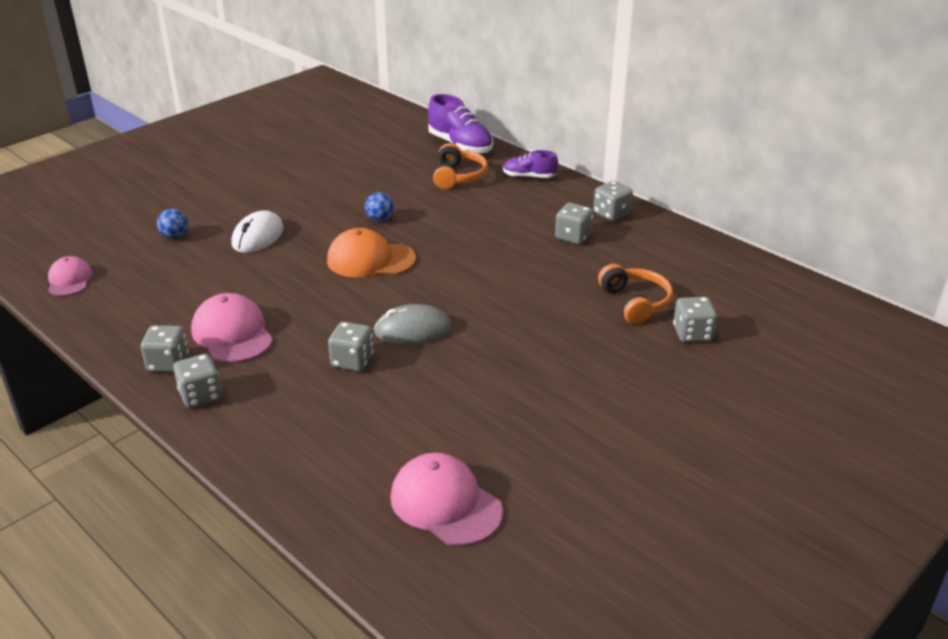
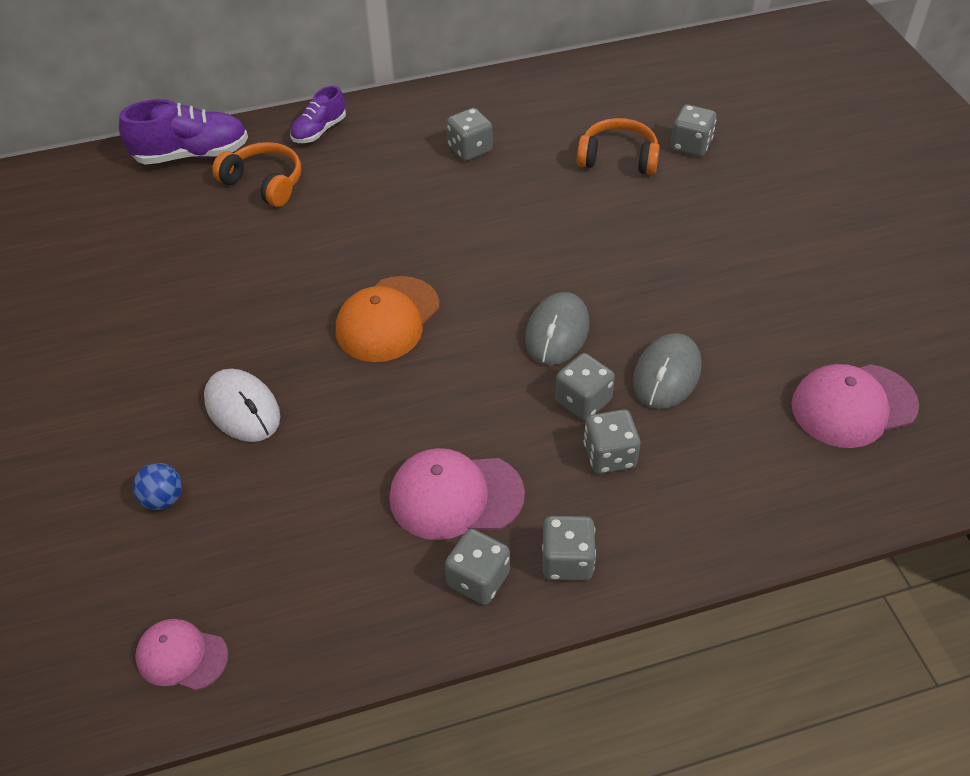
camera: 60 degrees left, 15 degrees up
(380, 219) = (302, 281): blue ball -> none
(407, 392) = (666, 374): none -> grey mouse
(611, 214) = (448, 106): grey dice -> grey dice (609, 455)

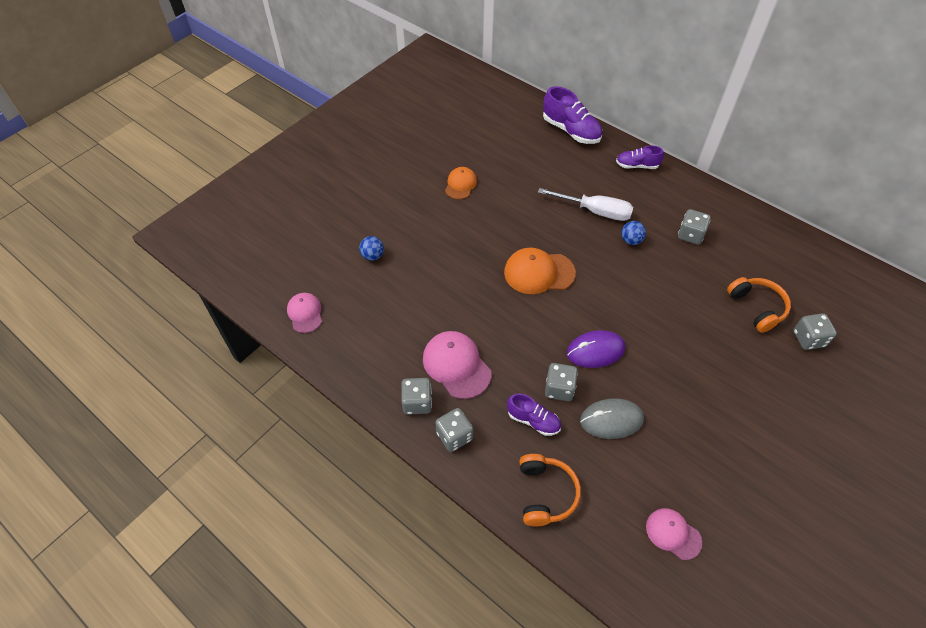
camera: 55 degrees right, 5 degrees up
(148, 319) = (460, 184): none -> orange cap
(242, 408) = (440, 251): white mouse -> none
(264, 183) = (580, 169): orange headphones -> orange headphones (545, 493)
(347, 209) = (595, 211): none -> white screwdriver
(426, 203) = (631, 240): none -> blue ball
(557, 332) = (595, 351): grey mouse -> purple mouse
(609, 455) = (533, 421): grey dice -> purple shoe
(853, 405) = (673, 534): pink cap -> pink cap, size x0.63

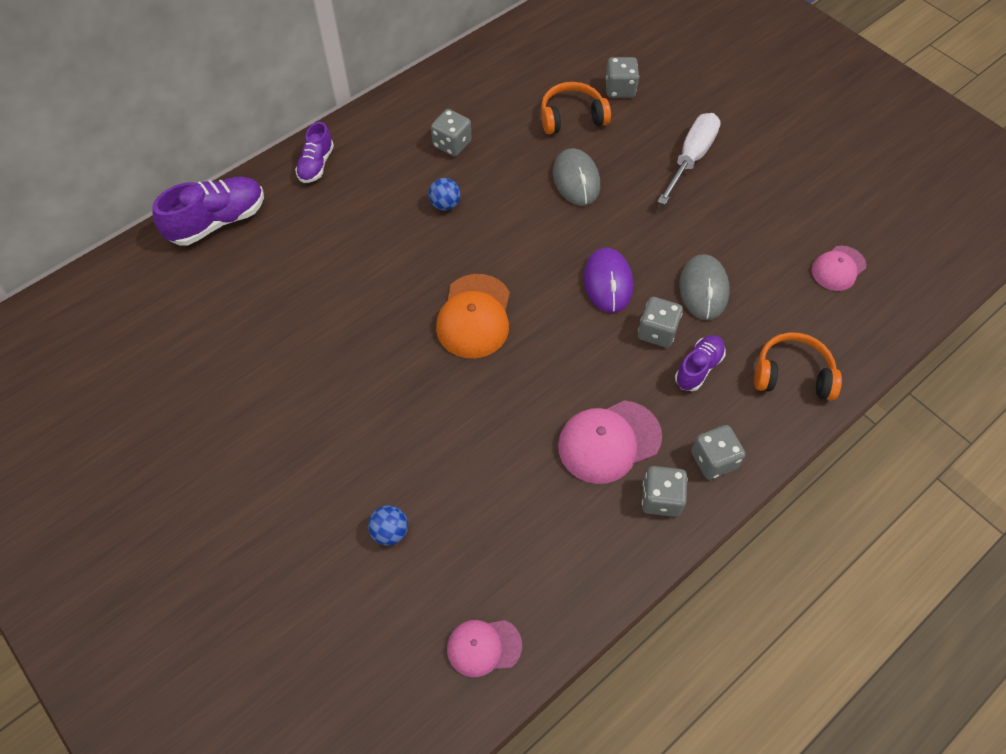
camera: 80 degrees left, 5 degrees up
(460, 184) = (278, 385): orange cap -> none
(595, 211) = (384, 230): white screwdriver -> white screwdriver (691, 158)
(690, 318) = (576, 180): none -> grey mouse

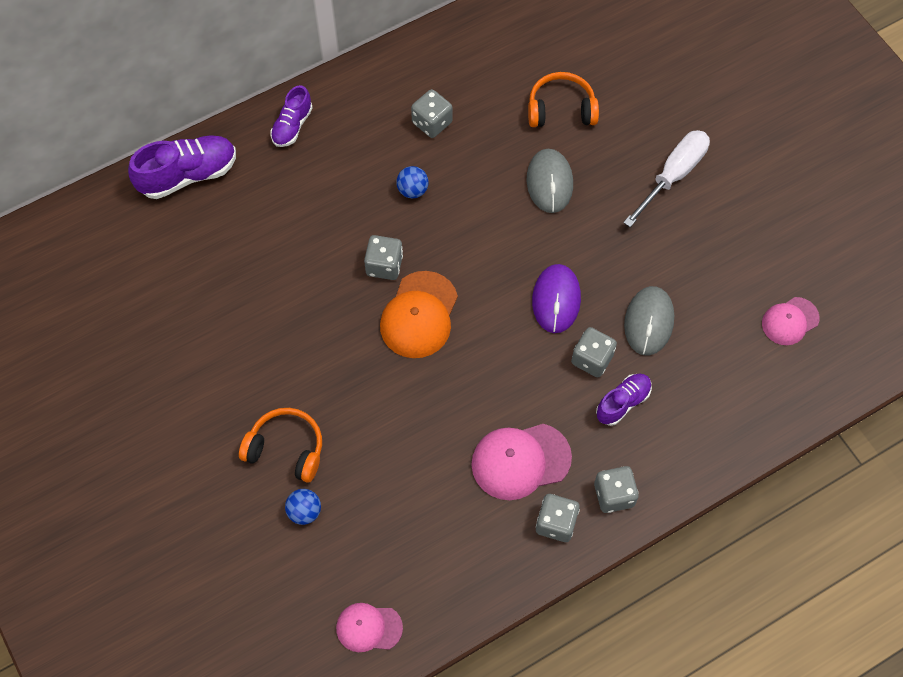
camera: 10 degrees right, 5 degrees up
(620, 89) = (618, 83): grey dice -> grey dice (384, 265)
(792, 375) = (712, 424): orange headphones -> orange headphones (286, 449)

